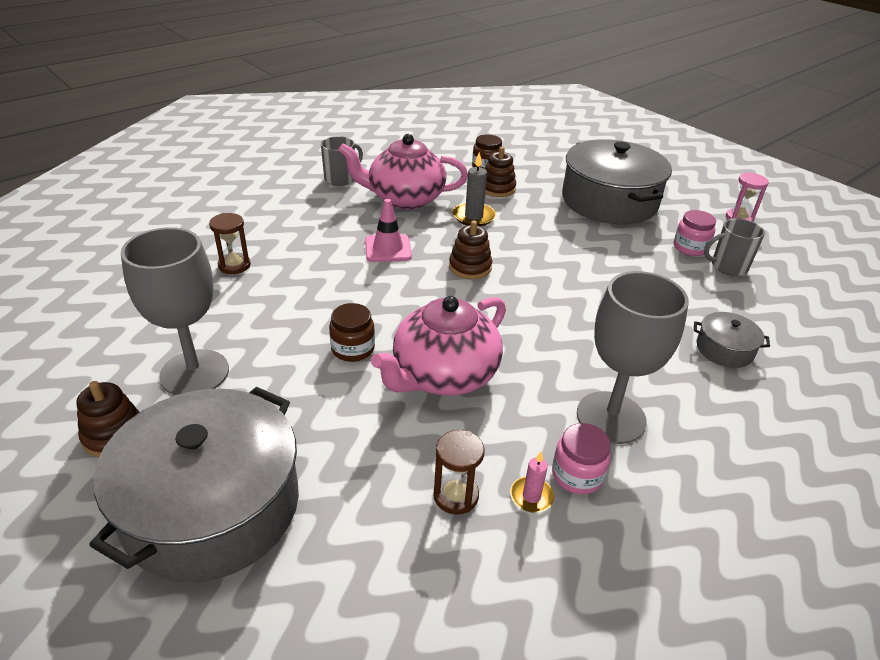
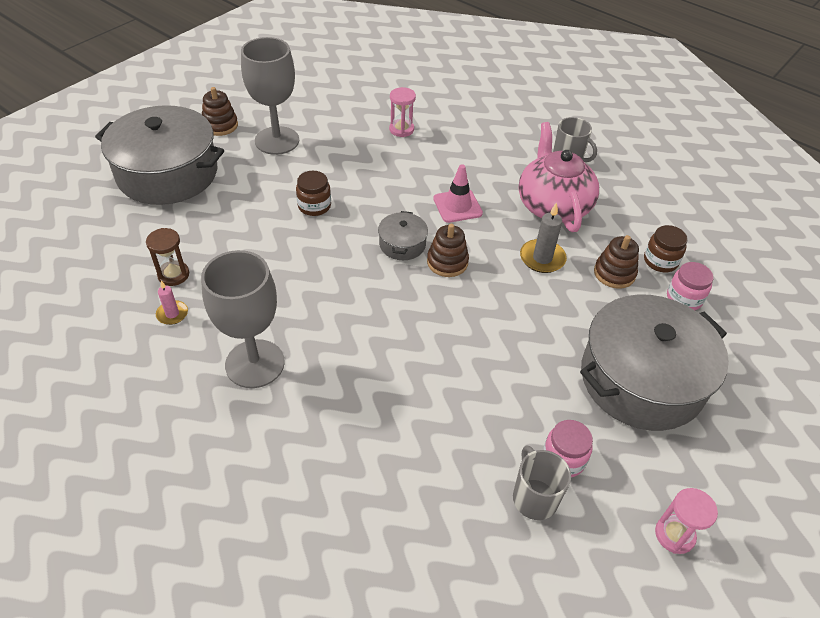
camera: 80 degrees right, 10 degrees up
(234, 265) = (401, 129): brown hourglass -> pink hourglass
(443, 375) = (292, 258): pink teapot -> none
(577, 475) = (192, 340): pink jar -> pink jar (684, 298)
(724, 349) = (364, 467): grey pot -> grey pot (402, 244)

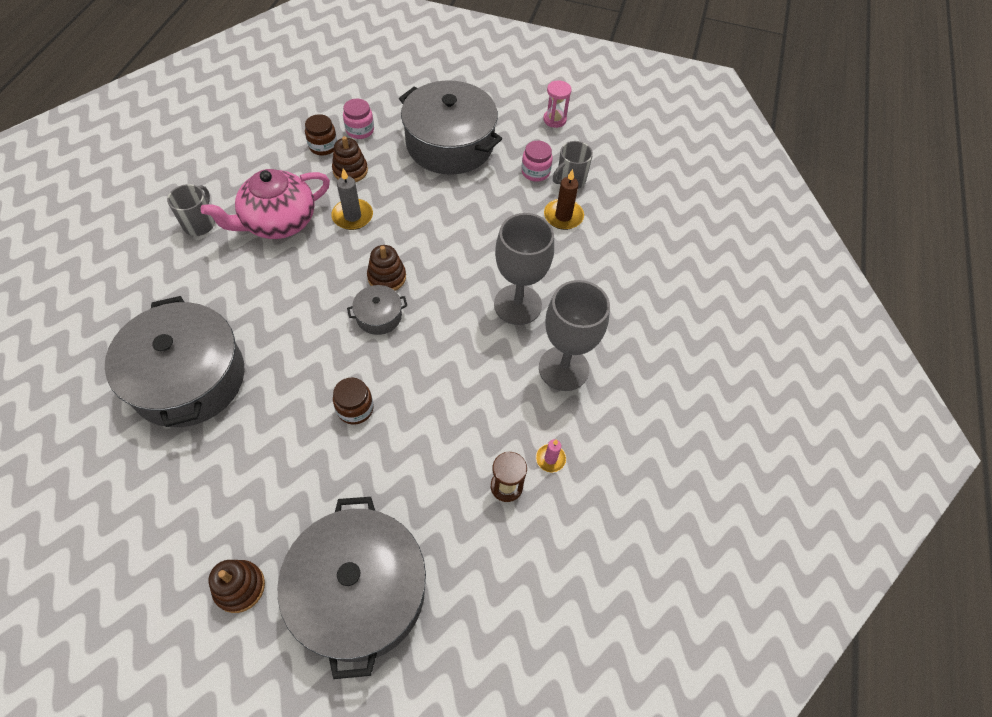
camera: 115 degrees left, 10 degrees up
(277, 140) = (252, 500): grey goblet -> grey goblet (517, 305)
(401, 129) = (188, 378): pink hourglass -> grey pot
(457, 206) = (307, 290): pink traffic cone -> none
(469, 458) = (563, 216): none -> brown candle

